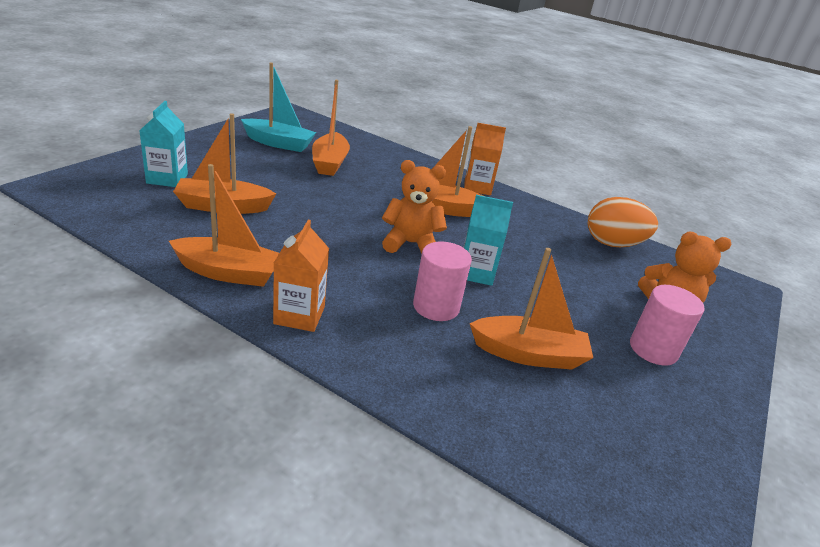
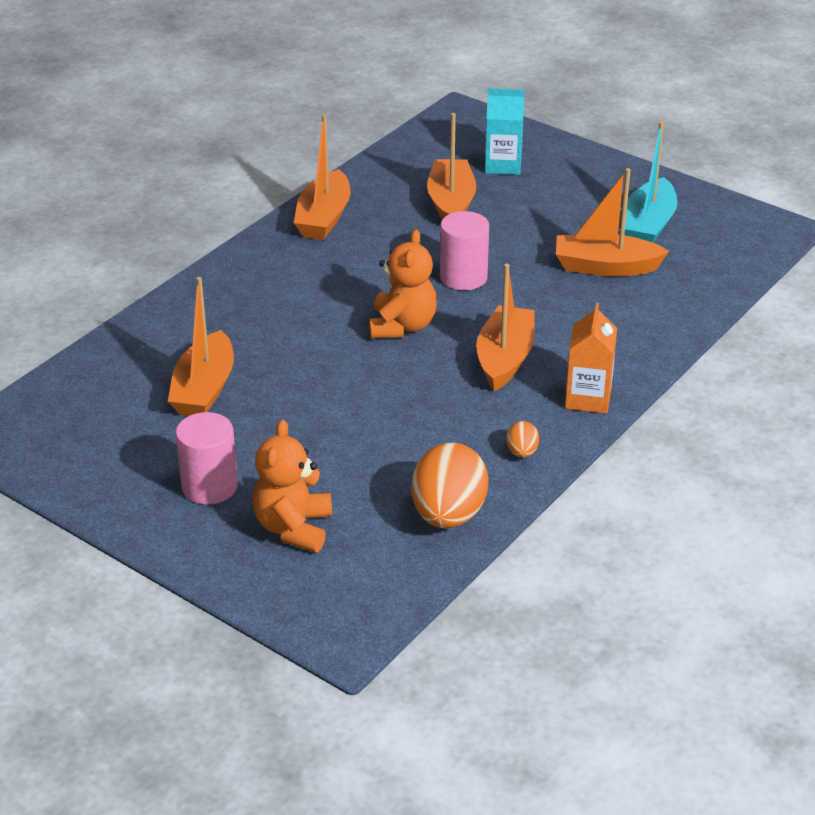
camera: 100 degrees right, 5 degrees up
(299, 315) = (260, 258): orange carton -> none
(436, 306) = (279, 336): pink cylinder -> pink cylinder (463, 277)
(476, 273) = (347, 370): turquoise carton -> none
(539, 213) = (522, 452): none -> orange egg

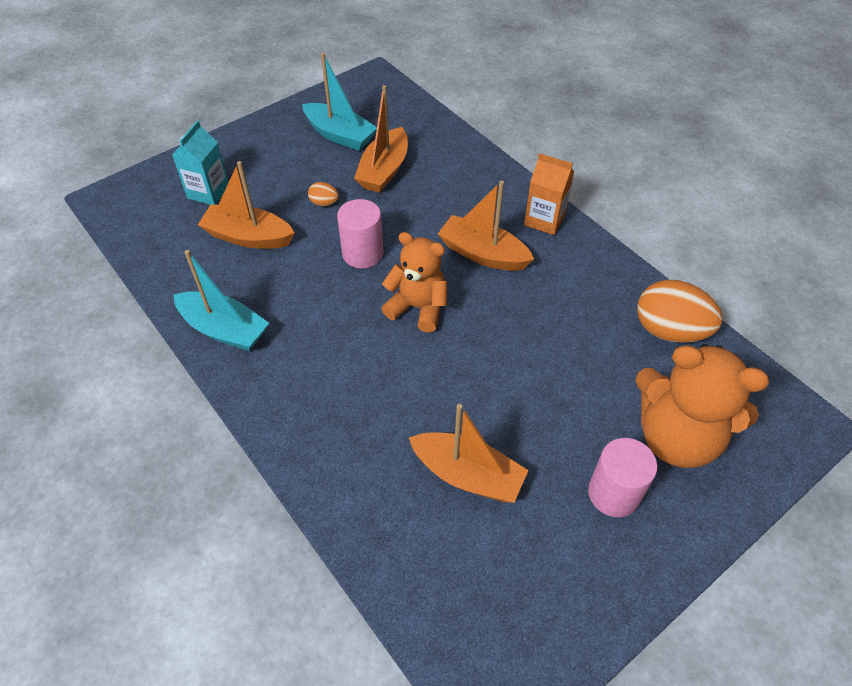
camera: 75 degrees left, 15 degrees up
(293, 528) = (676, 437): orange teddy bear -> orange teddy bear, size x1.51
(324, 218) = (224, 329): orange boat -> turquoise boat
(522, 452) = (601, 271): orange egg -> orange egg (324, 203)

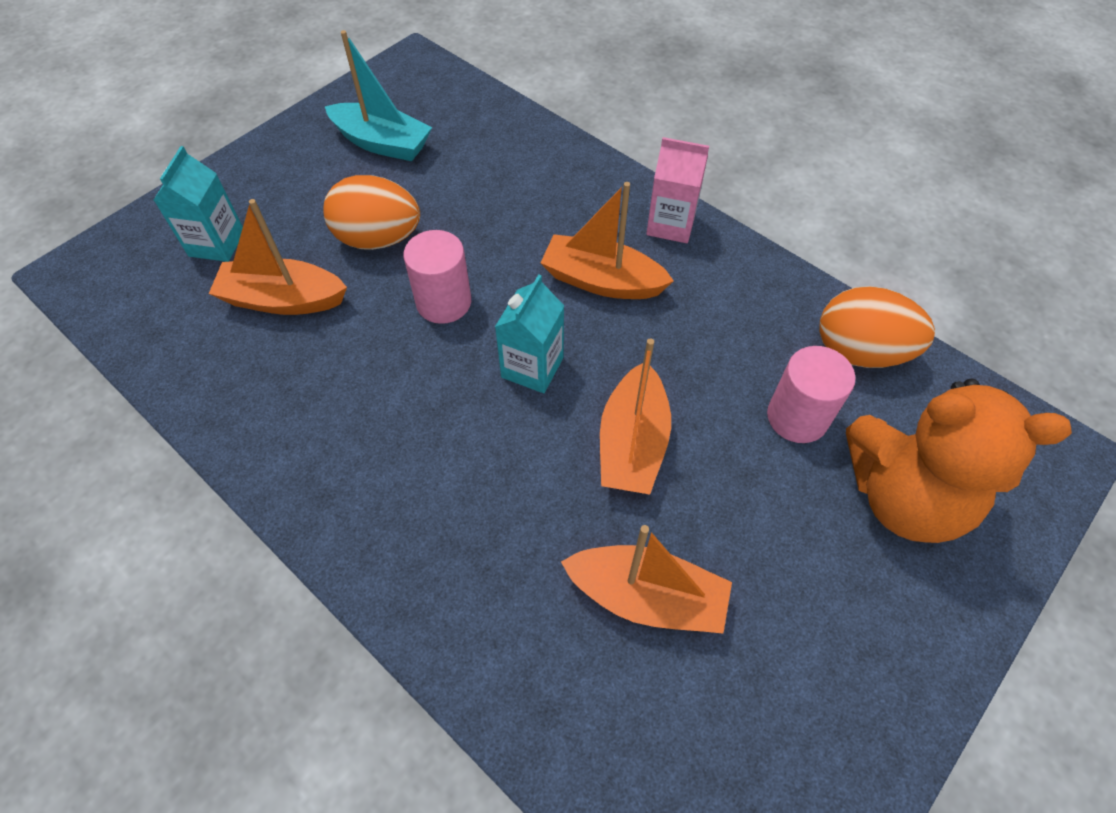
camera: 10 degrees left, 5 degrees up
(224, 329) = (273, 438): turquoise boat -> none
(324, 203) = (378, 238): orange egg -> orange egg, size x2.21
(384, 170) = (450, 184): orange boat -> orange boat (632, 443)
(418, 307) = (532, 367): orange teddy bear -> turquoise carton
(544, 220) = (670, 224): orange carton -> pink carton
(614, 493) = (842, 589): pink cylinder -> pink cylinder (797, 417)

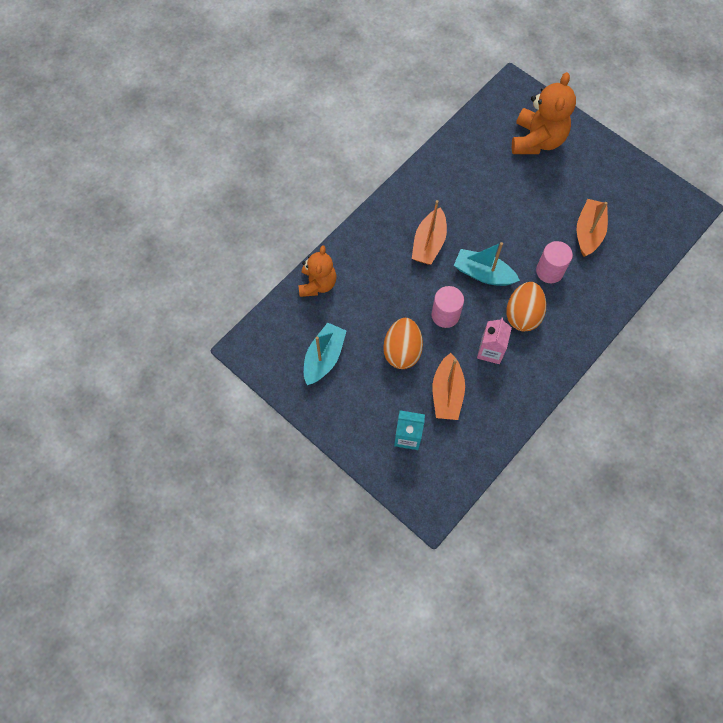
camera: 90 degrees left, 10 degrees up
(518, 134) = (317, 284): none -> orange teddy bear
(532, 367) = (483, 274): turquoise carton -> turquoise boat
(632, 443) = (521, 234): orange boat -> none
(670, 224) = (389, 211): pink carton -> pink carton (490, 351)
(797, 417) = (502, 171): pink cylinder -> pink cylinder (549, 271)
(860, 351) = (466, 142): orange egg -> orange egg (523, 315)

